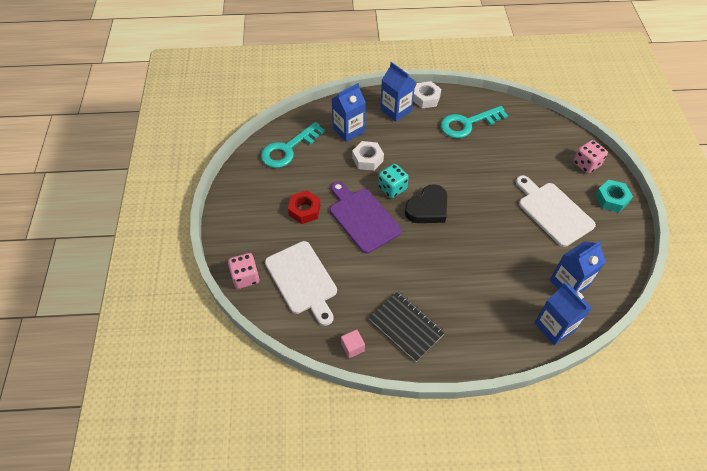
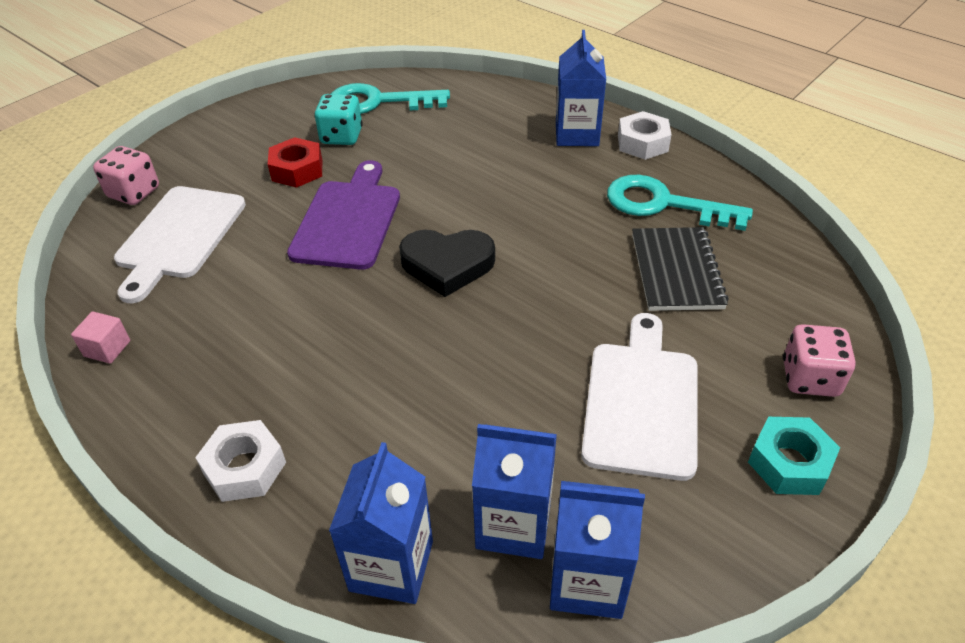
camera: 45 degrees right, 10 degrees down
(348, 130) = (480, 122): blue carton -> blue carton (587, 581)
(367, 159) = (455, 164): white nut -> white nut (245, 468)
(392, 188) = (436, 213): turquoise dice -> turquoise dice (341, 136)
(406, 326) = (199, 379): black notebook -> black notebook (676, 271)

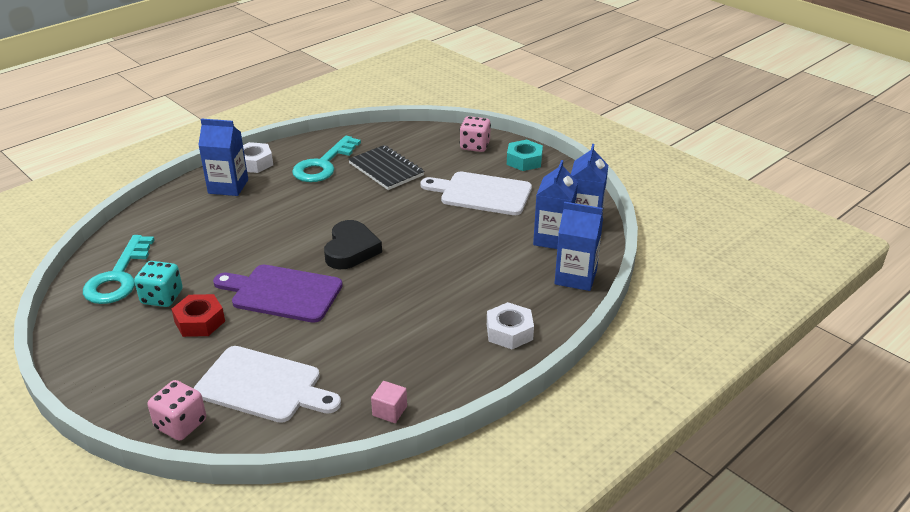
camera: 85 degrees left, 10 degrees down
(676, 271) = (386, 169): black notebook -> black notebook turned 45 degrees clockwise

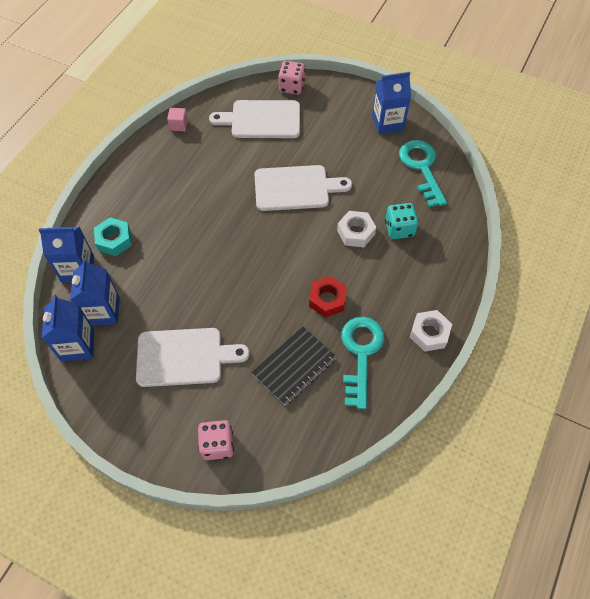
camera: 160 degrees right, 25 degrees up
(162, 297) = (375, 160): turquoise dice -> turquoise dice (399, 229)
(199, 321) = (334, 150): red nut -> red nut (327, 300)
(228, 186) = (425, 290): blue carton -> blue carton (387, 122)
(282, 293) = (295, 188): purple cutting board -> white cutting board
(351, 250) = (269, 245): black heart -> none
(386, 169) = (294, 366): black notebook -> black notebook turned 75 degrees counterclockwise
(509, 332) = (120, 201): white nut -> white nut (355, 232)
(524, 161) = (154, 432): turquoise nut -> turquoise nut (114, 240)

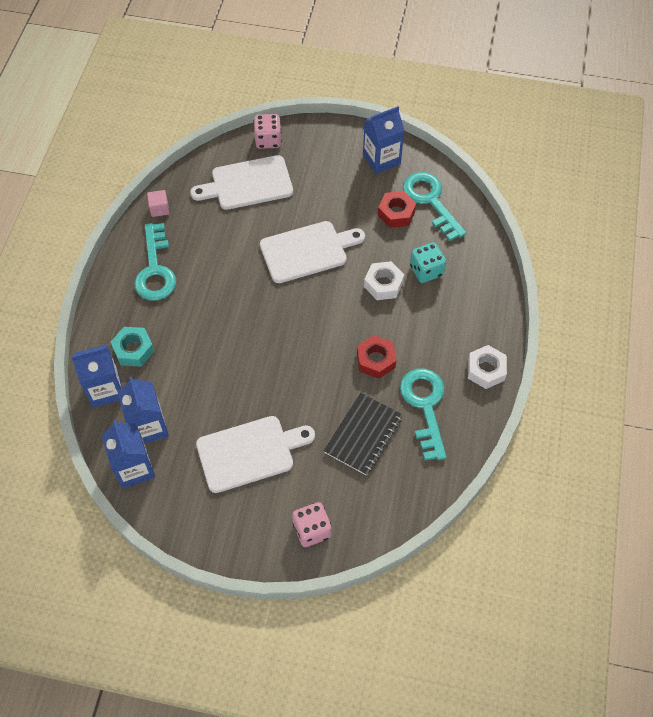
camera: 15 degrees left, 0 degrees up
(157, 175) = (155, 269): none -> turquoise key
(386, 172) = (396, 213): none -> red nut

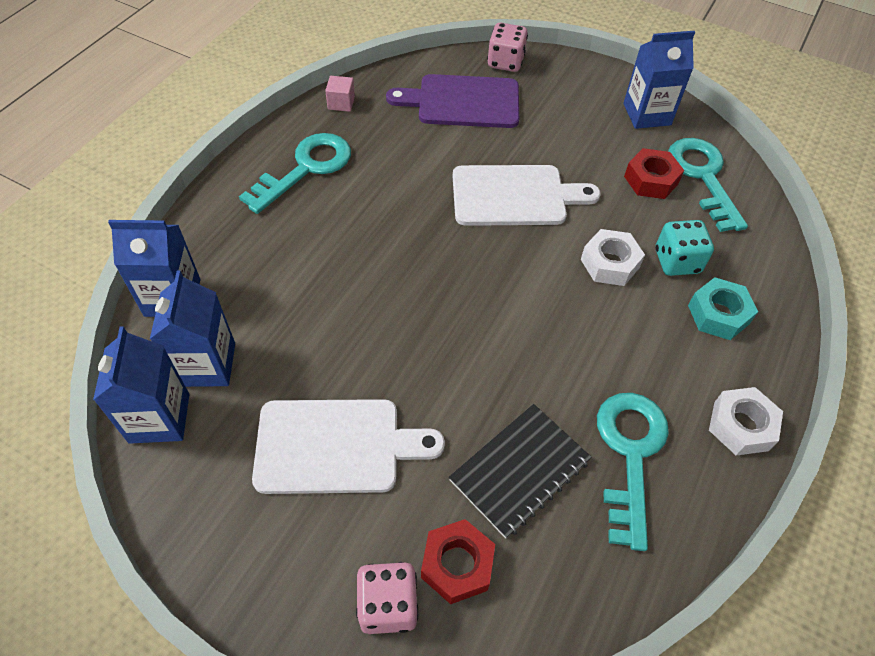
camera: 15 degrees right, 5 degrees down
(133, 350) = (234, 257): turquoise nut -> turquoise nut (718, 314)
(155, 269) = (306, 168): turquoise key -> turquoise key turned 150 degrees counterclockwise
(248, 184) = (463, 102): white cutting board -> purple cutting board
(376, 360) = (570, 363): red nut -> red nut (457, 564)

